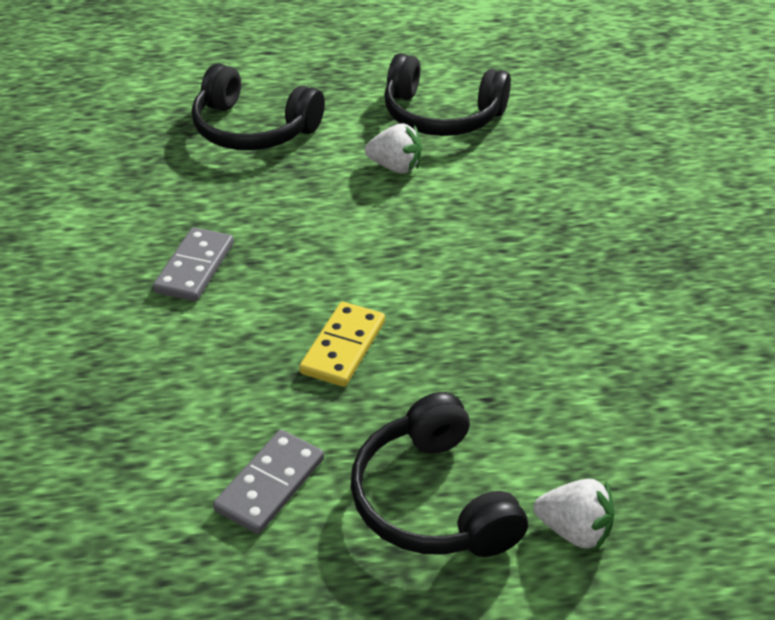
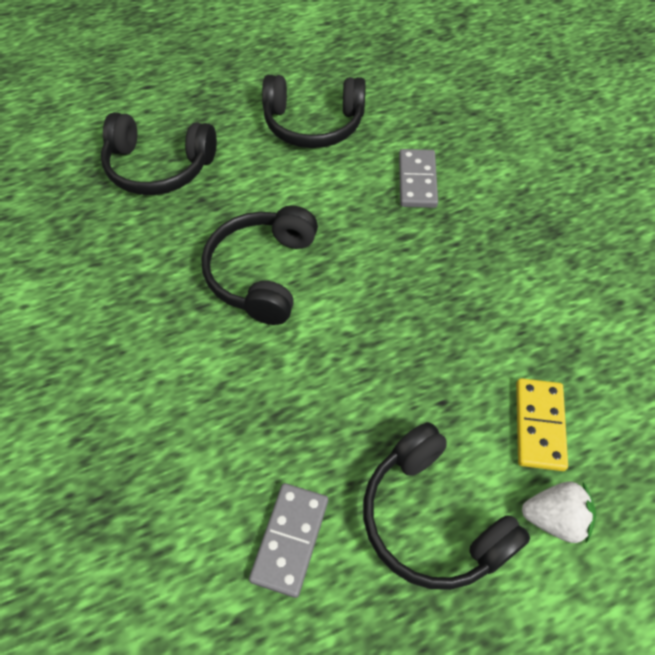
camera: 15 degrees left, 15 degrees up
(194, 268) = (152, 323): grey domino -> grey domino (417, 181)
(330, 244) = (262, 273): none -> black headphones
(343, 347) = (307, 378): yellow domino -> yellow domino (539, 425)
(395, 167) = (292, 183): white strawberry -> none

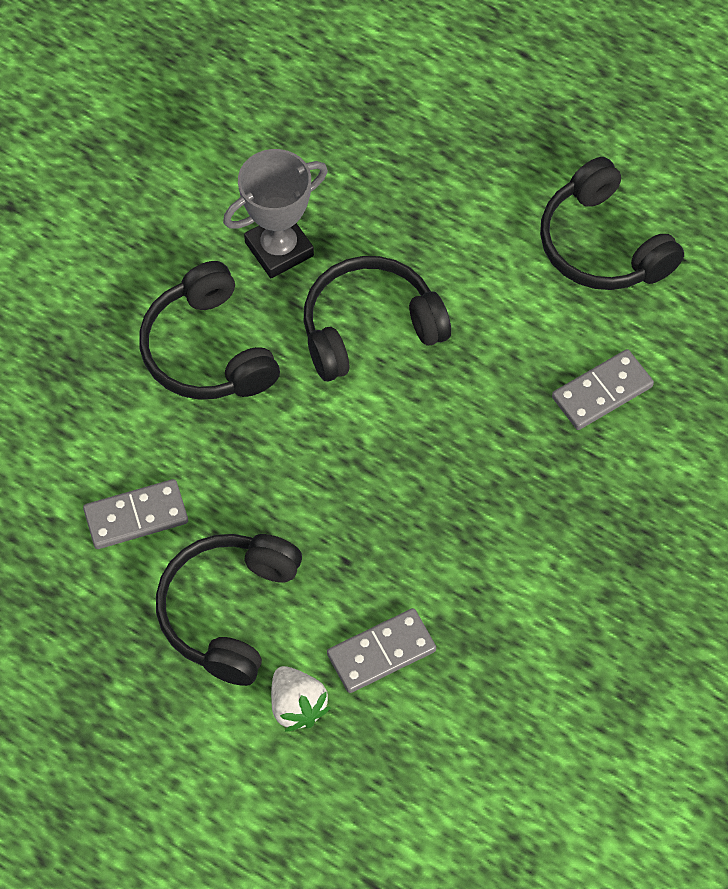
camera: 55 degrees right, 5 degrees up
(149, 289) = (279, 249): none -> grey trophy
(159, 167) = (423, 149): black headphones -> black headphones (207, 350)
(539, 425) = (381, 652): yellow domino -> grey domino

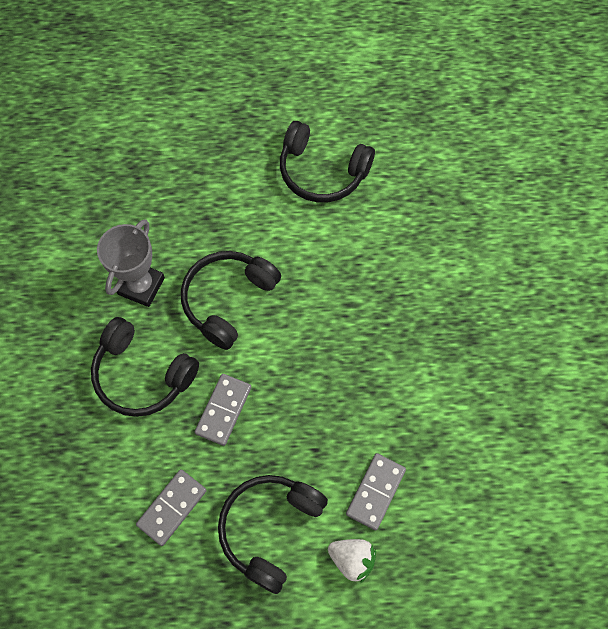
camera: 35 degrees left, 5 degrees up
(228, 611) = (269, 529): black headphones -> black headphones turned 45 degrees clockwise
(602, 392) = (383, 256): grey domino -> grey domino (223, 410)

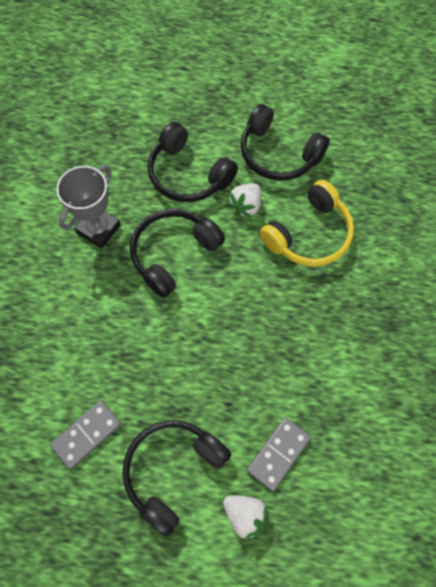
camera: 10 degrees right, 0 degrees up
(142, 375) = (84, 308): black headphones -> black headphones (188, 174)
(223, 410) = (150, 352): grey domino -> none
(296, 235) = (246, 206): none -> white strawberry
(369, 255) = (309, 234): none -> yellow headphones

